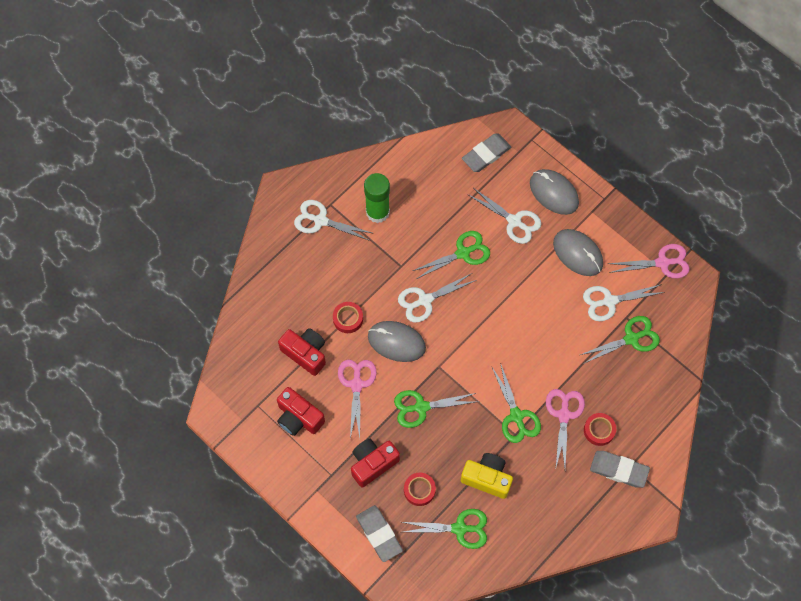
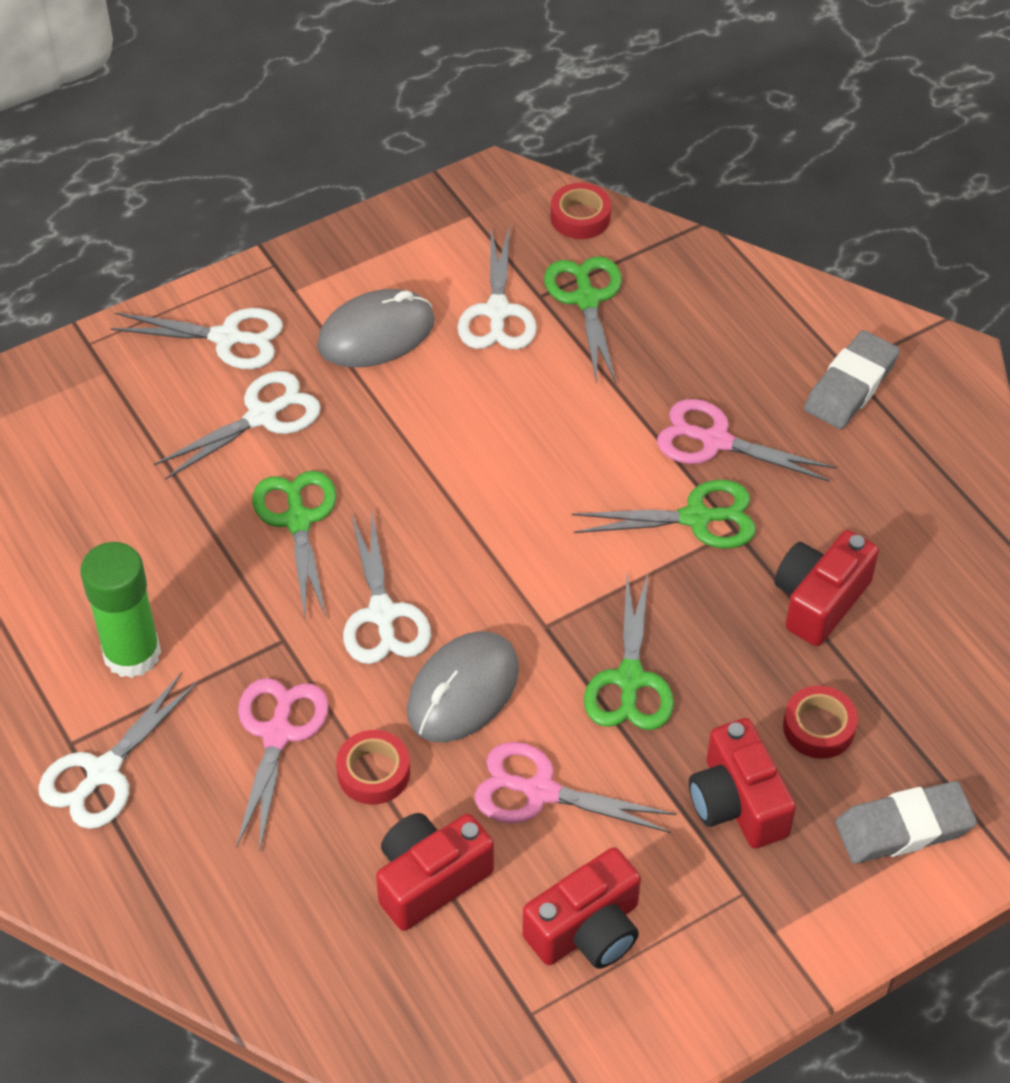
camera: 75 degrees left, 15 degrees down
(459, 528) = (919, 674): green scissors -> none
(486, 154) = (86, 426): grey eraser -> none
(487, 478) = (819, 600): yellow camera -> red camera
(554, 193) = (226, 338): grey mouse -> white scissors
(599, 430) = (762, 395): red tape -> red tape (580, 217)
(662, 263) = (446, 216): pink scissors -> pink scissors (277, 734)

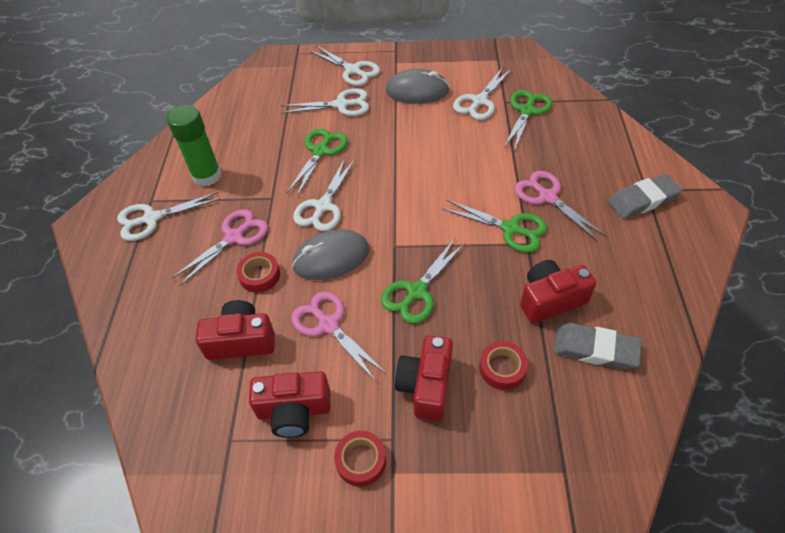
camera: 35 degrees right, 0 degrees up
(580, 217) = (549, 77): red tape -> red tape (361, 460)
(904, 827) = (514, 454): grey eraser -> grey eraser (595, 349)

